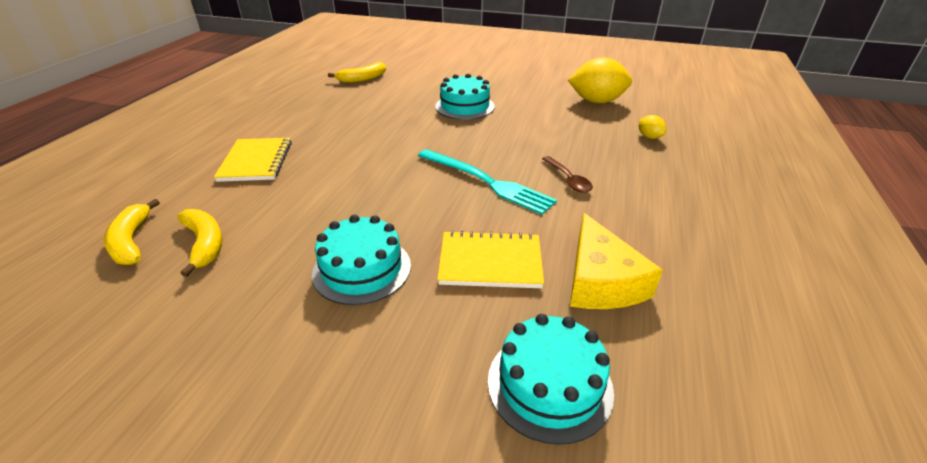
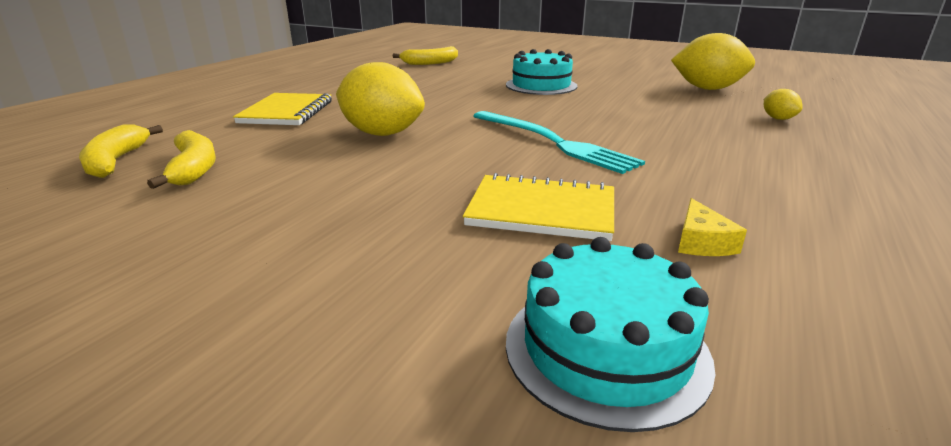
camera: 10 degrees right, 10 degrees down
(348, 183) = (382, 133): none -> yellow lemon
(362, 269) = (369, 203): turquoise cake -> none
(568, 180) = (663, 147): brown spoon -> none
(601, 281) = (701, 242): yellow cheese -> yellow cheese, size x0.48

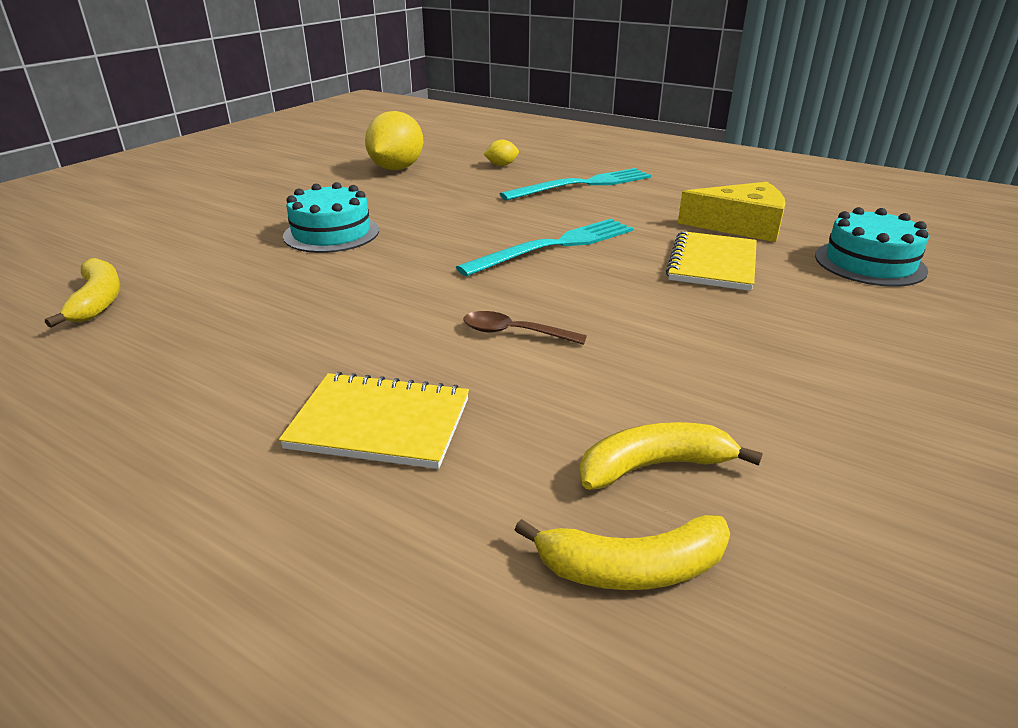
camera: 85 degrees left, 5 degrees up
(382, 133) = (514, 333): yellow lemon -> brown spoon
(701, 242) = (740, 225): yellow cheese -> yellow cheese, size x2.07
(761, 152) = (582, 185): none -> turquoise fork

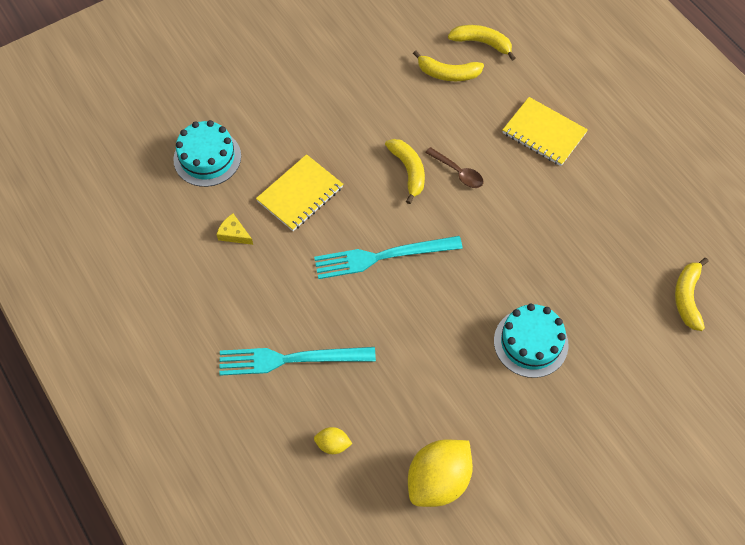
camera: 155 degrees left, 30 degrees up
(593, 315) = (408, 171): none -> yellow banana
(740, 225) = (234, 234): yellow cheese -> yellow cheese, size x0.48

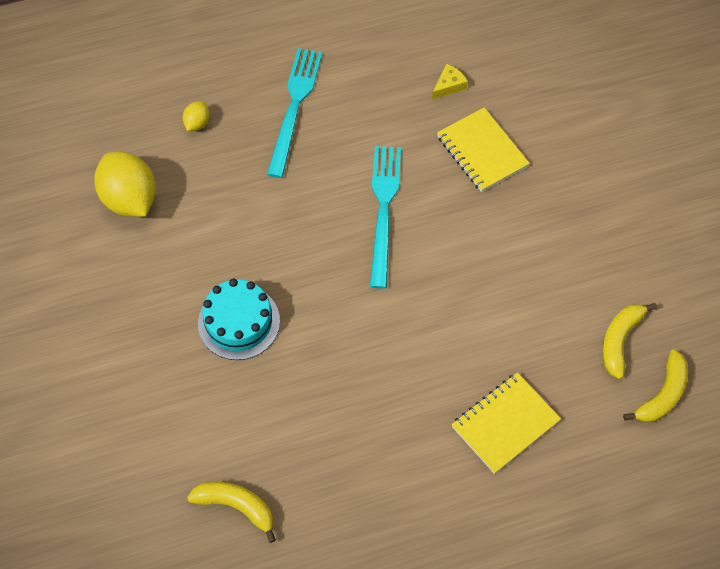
camera: 105 degrees right, 0 degrees up
(207, 158) = (550, 78): turquoise cake -> none
(408, 171) = (486, 261): yellow banana -> none
(458, 172) = (472, 312): brown spoon -> none

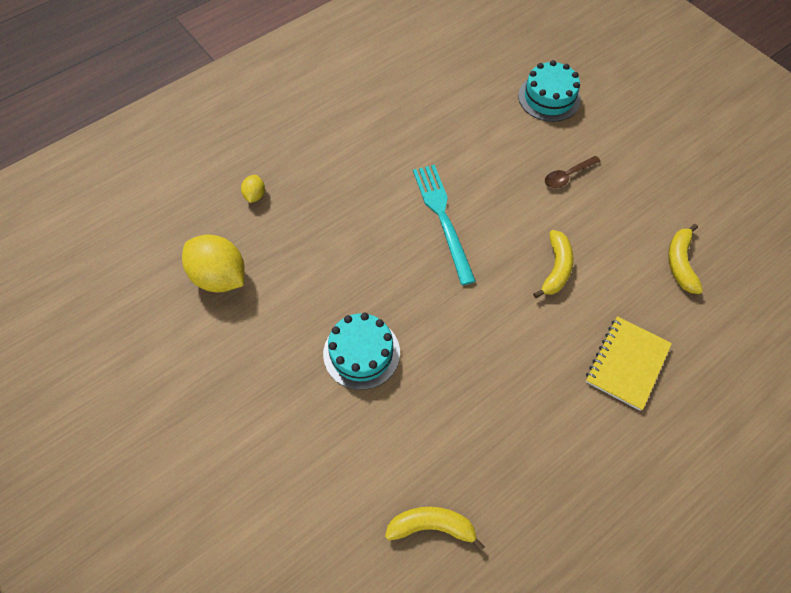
camera: 20 degrees left, 0 degrees up
(294, 107) = (332, 158): turquoise fork -> none
(449, 85) = (449, 107): yellow cheese -> none
(482, 151) = (499, 149): yellow notebook -> none
(543, 205) = (567, 176): none -> brown spoon
(568, 108) = (549, 97): none -> turquoise cake
(662, 394) = (735, 295): yellow banana -> yellow banana (556, 268)

